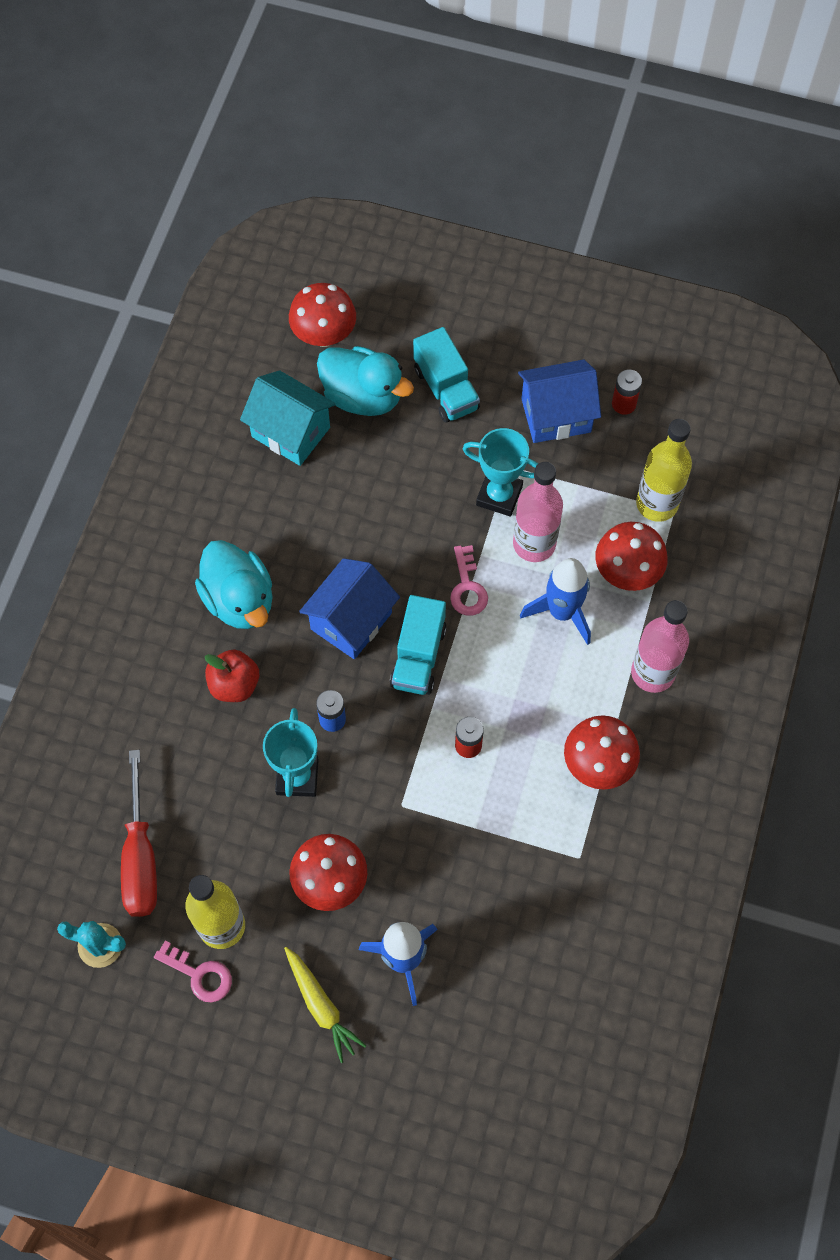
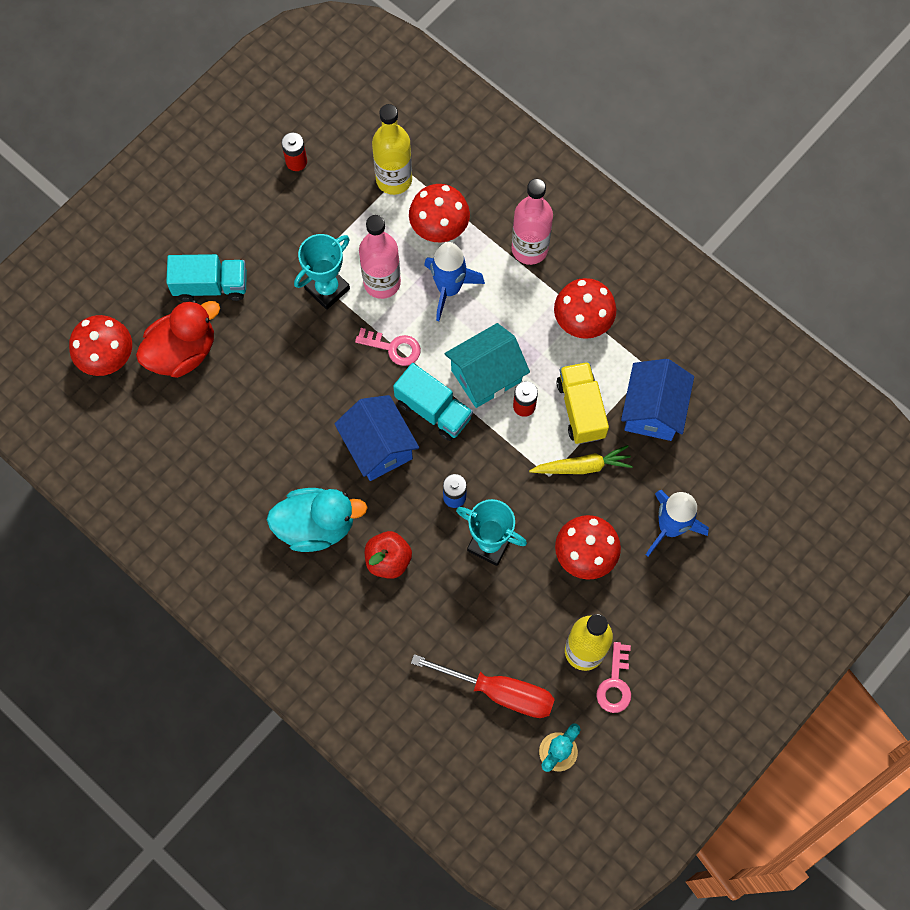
camera: 65 degrees left, 5 degrees up
(199, 974) = (615, 683): pink key -> pink key turned 135 degrees clockwise
(290, 432) = (185, 422): turquoise house -> turquoise house (486, 376)
(321, 1006) = (679, 602): yellow carrot -> yellow carrot (582, 466)
(363, 396) = (182, 351): turquoise duck -> red duck
(494, 806) = (580, 409): none -> yellow truck
(556, 415) = (279, 215): blue house -> blue house (653, 410)

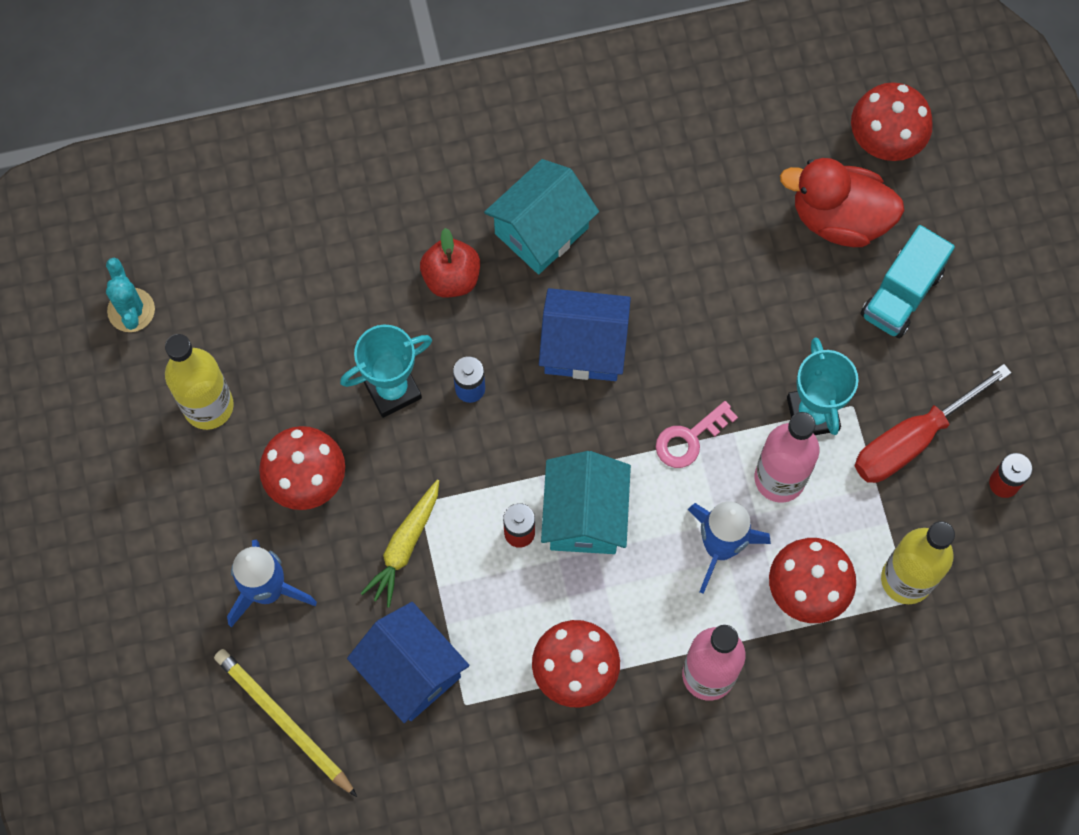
camera: 125 degrees right, 0 degrees up
(182, 351) = (839, 218): red duck -> red duck turned 105 degrees clockwise
(316, 525) = (541, 231): turquoise duck -> turquoise house
(433, 410) = (585, 433): turquoise truck -> none
(500, 692) = (232, 296): red screwdriver -> red screwdriver (911, 440)
(580, 409) = (471, 592): yellow truck -> none
(615, 683) = (152, 413): pink key -> none
(737, 461) = (284, 721): none -> yellow pencil

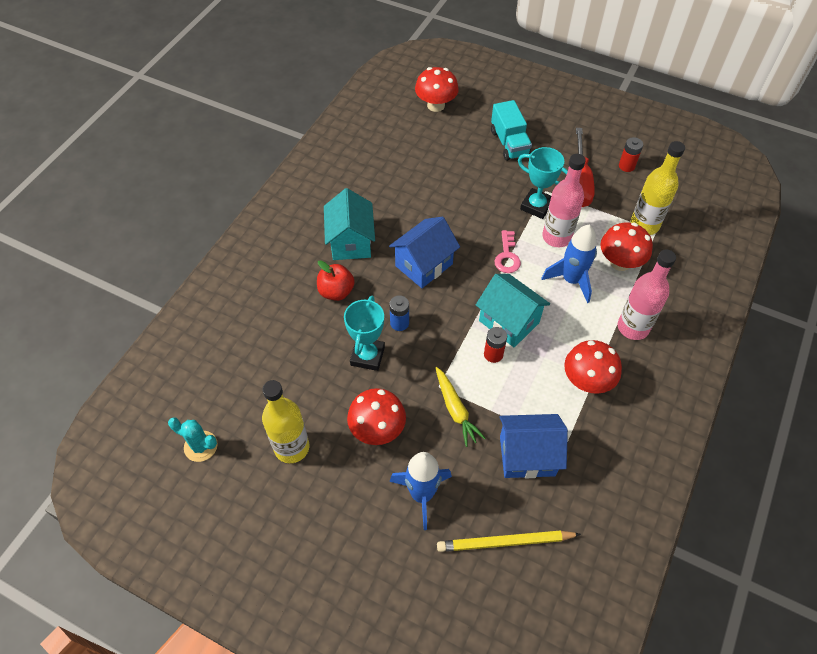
camera: 50 degrees left, 15 degrees down
(839, 218) = (454, 140): red duck -> none

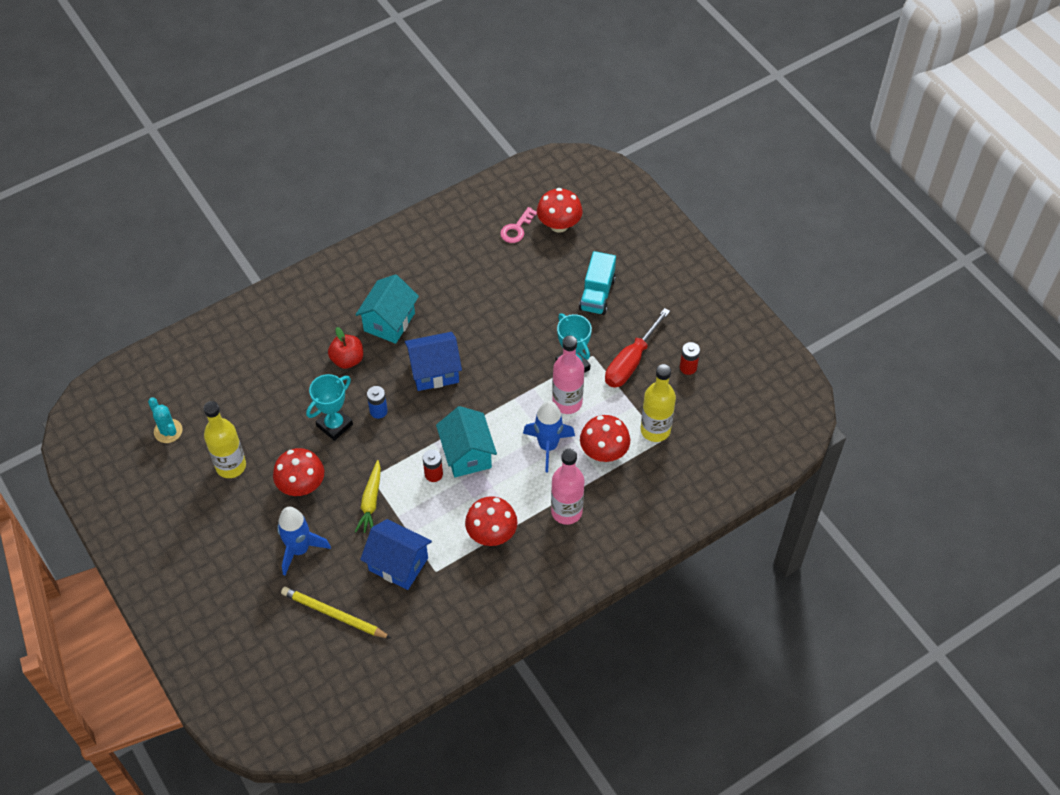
camera: 30 degrees right, 0 degrees up
(507, 256) = (510, 398): pink key -> pink key (517, 229)

